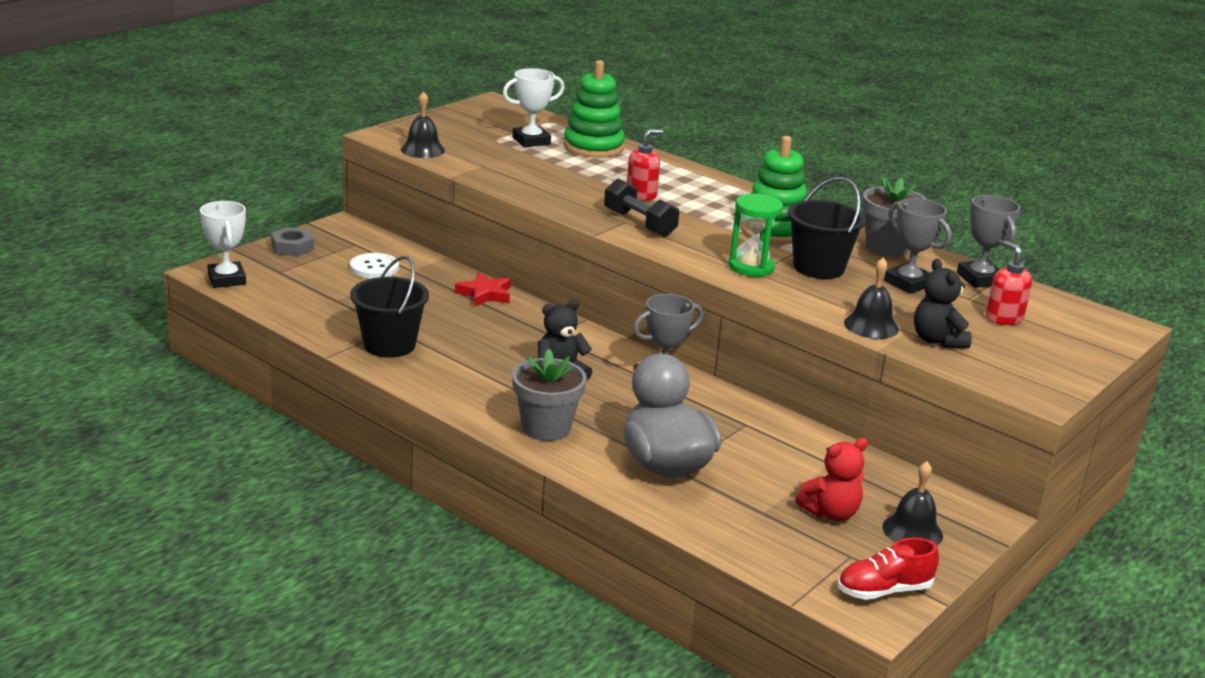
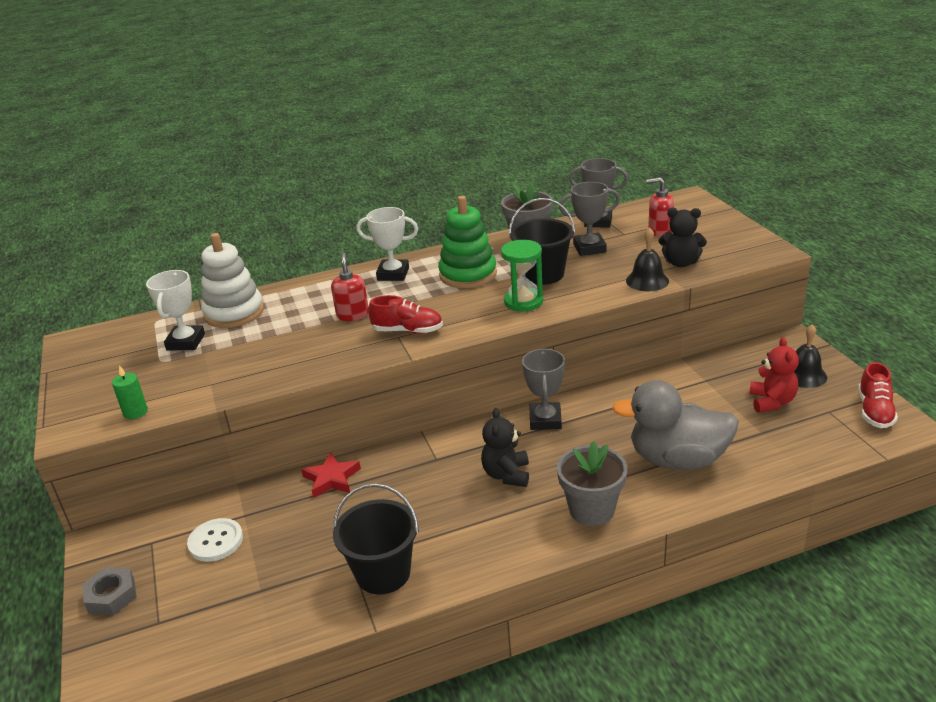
camera: 55 degrees left, 5 degrees up
(226, 279) = (136, 676): white trophy -> white trophy (393, 274)
(422, 150) = (135, 412): black bell -> green candle
(593, 147) = (234, 313): green stacking toy -> white stacking toy
(639, 223) = (407, 331): black dumbbell -> red shoe

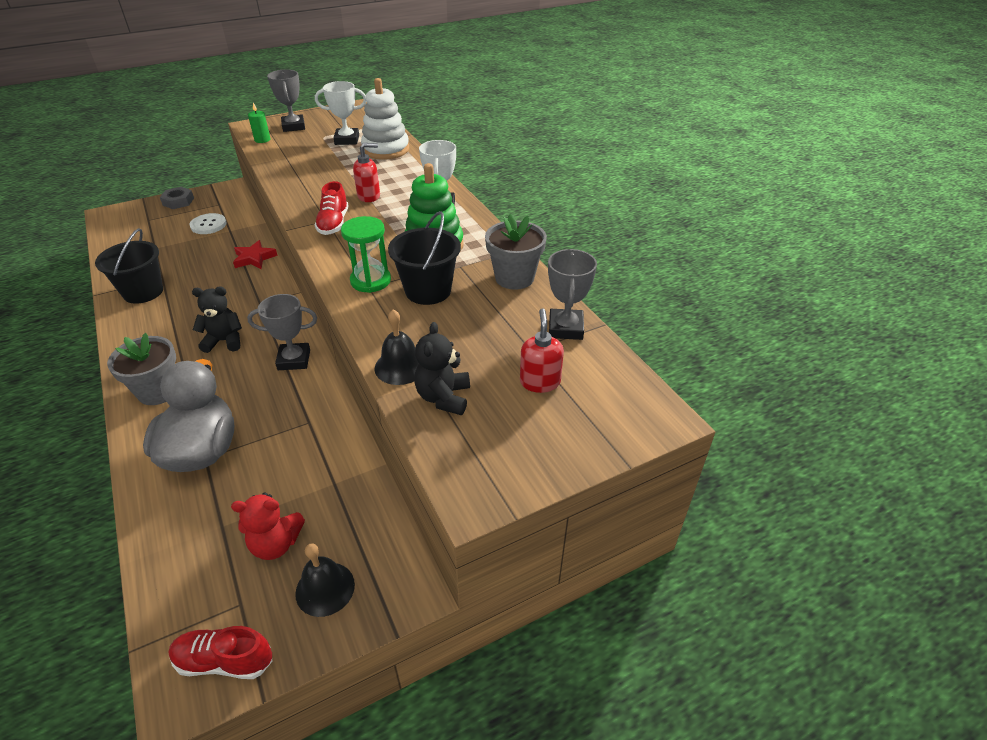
camera: 80 degrees right, 10 degrees up
(589, 248) = (490, 322): grey trophy -> grey trophy (293, 126)

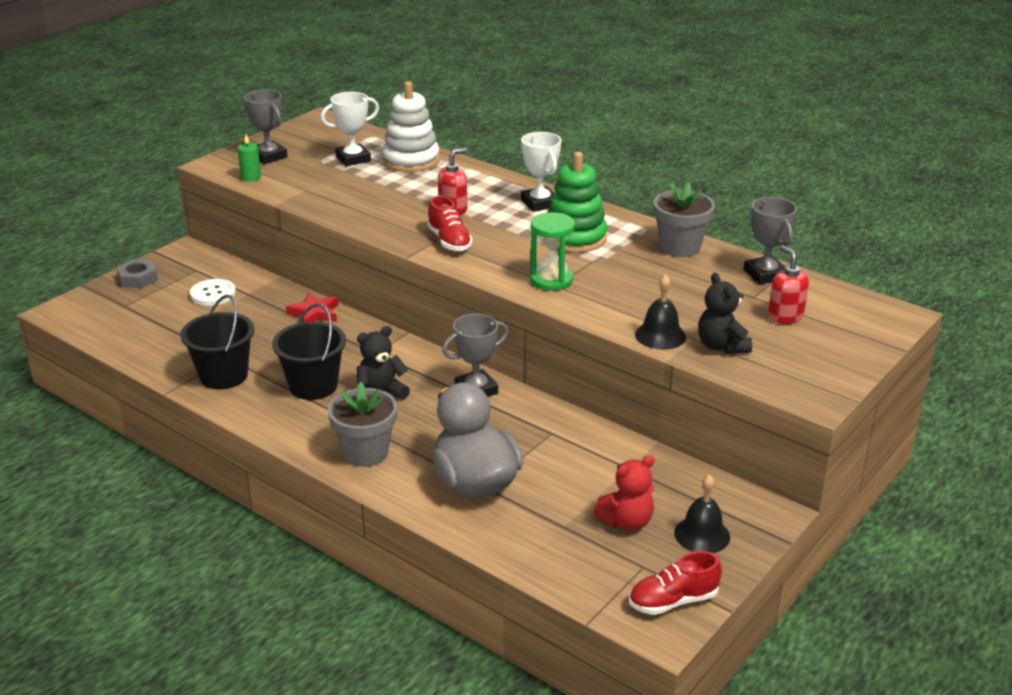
camera: 25 degrees left, 10 degrees down
(428, 290) = (614, 275): black bucket -> black bucket (313, 386)

